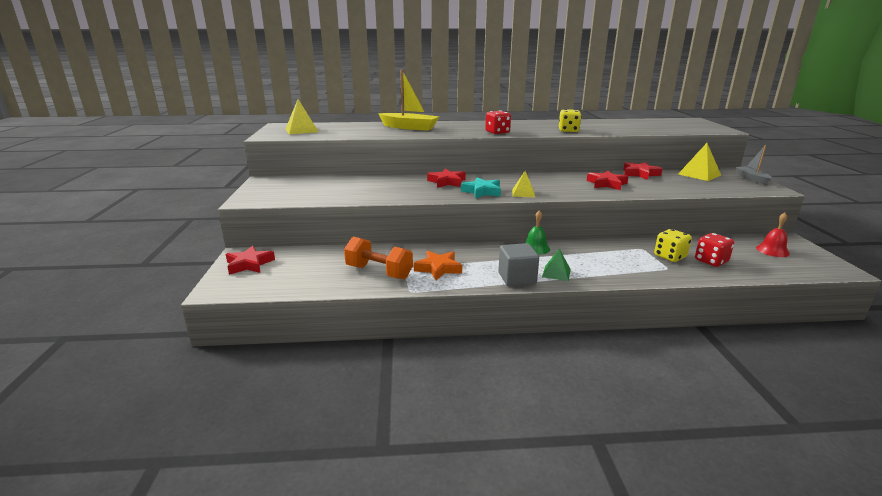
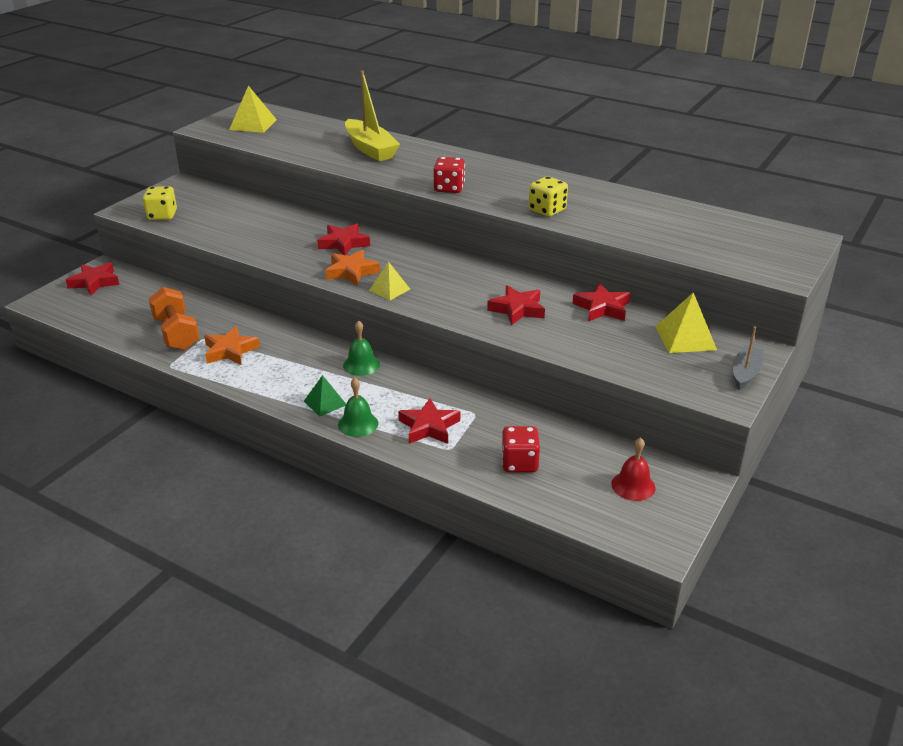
camera: 35 degrees right, 10 degrees up
(482, 191) = (351, 271): turquoise star -> orange star
(517, 278) = (279, 392): grey cube -> none
(597, 276) = (358, 424): none -> green bell
(635, 262) = (429, 427): none -> red star
(670, 256) = (484, 437): yellow dice -> yellow dice (162, 215)

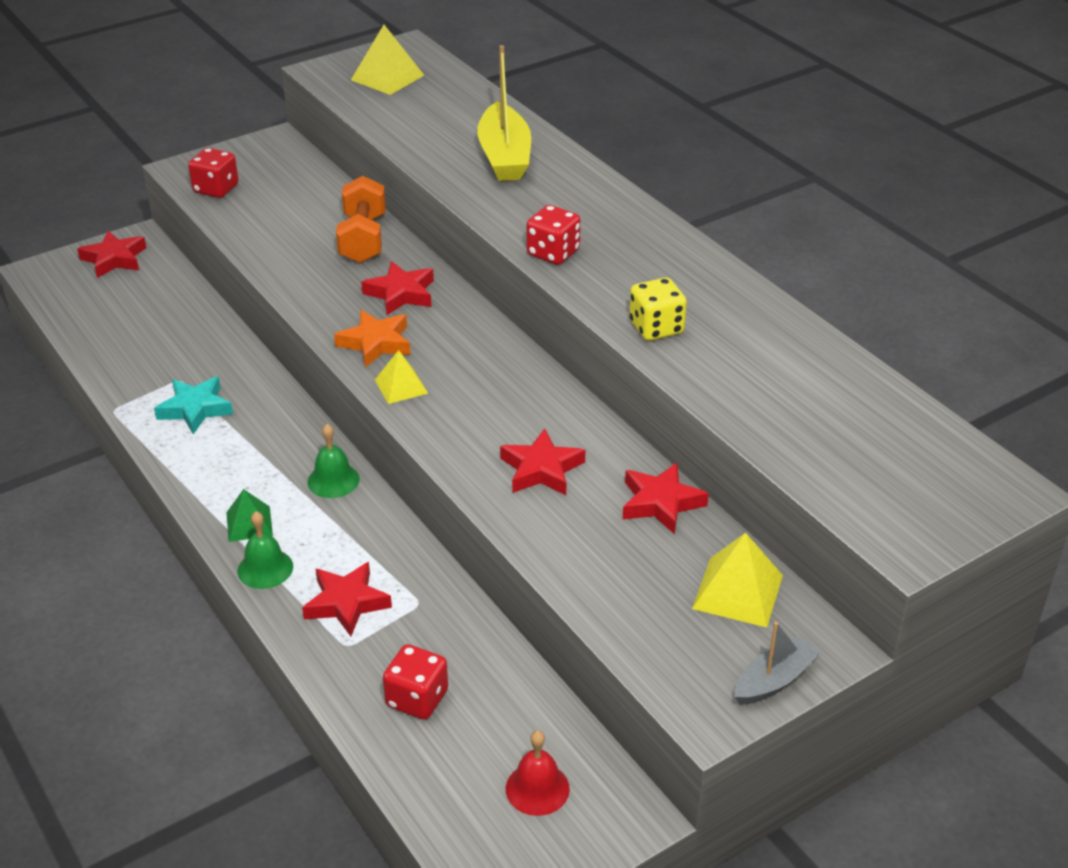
camera: 25 degrees right, 5 degrees up
(162, 215) = (216, 189): yellow dice -> red dice
(176, 333) = (152, 364): orange dumbbell -> orange dumbbell (363, 239)
(230, 350) = (195, 409): orange star -> turquoise star

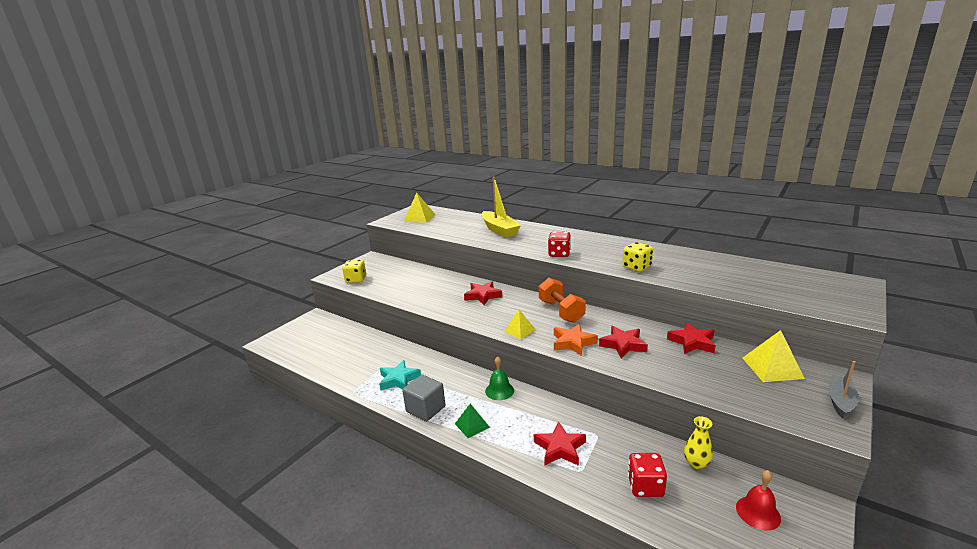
camera: 20 degrees left, 15 degrees down
(114, 259) = (307, 327): red star -> none
(201, 474) = (425, 409): none -> grey cube
(216, 189) = (356, 279): red dice -> yellow dice
(265, 568) = (500, 445): green bell -> none
(363, 239) = (445, 281): orange dumbbell -> orange dumbbell (561, 311)
(376, 343) = (489, 317): orange star -> orange star (573, 342)
(523, 695) = (696, 463): none -> yellow vase

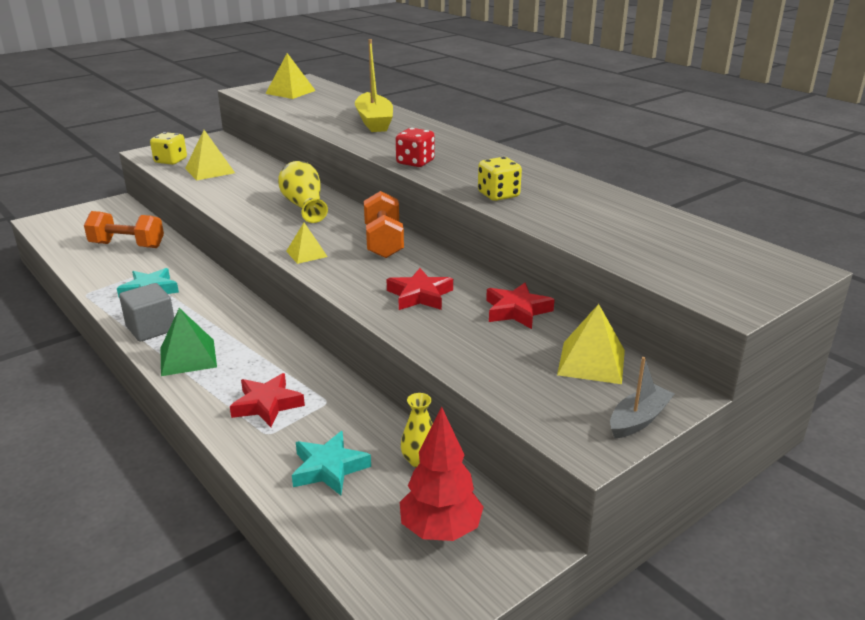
camera: 15 degrees right, 5 degrees up
(352, 348) = (127, 245): none -> orange dumbbell
(391, 282) = (210, 170): none -> yellow pyramid
(472, 425) = (188, 357): green pyramid -> green pyramid, size x1.53
(483, 296) = (304, 206): red star -> yellow vase
(499, 390) = (256, 327): green bell -> none
(573, 342) = (357, 280): orange star -> none
(645, 486) = (329, 468): red dice -> turquoise star
(758, 512) = (440, 530): red bell -> red tree

